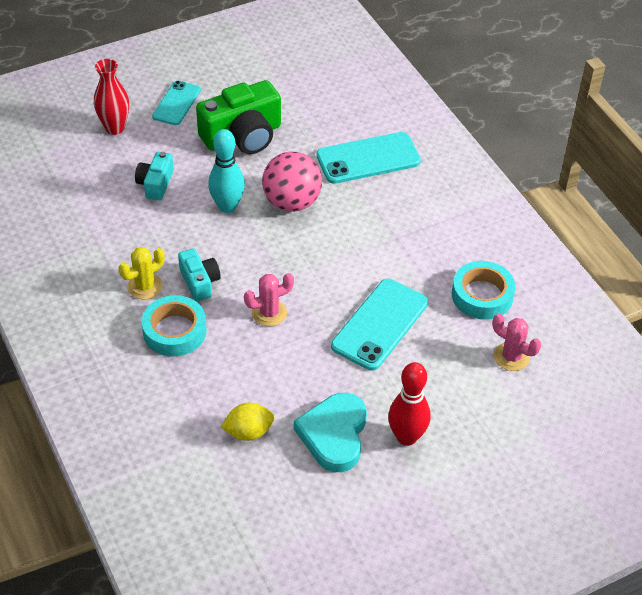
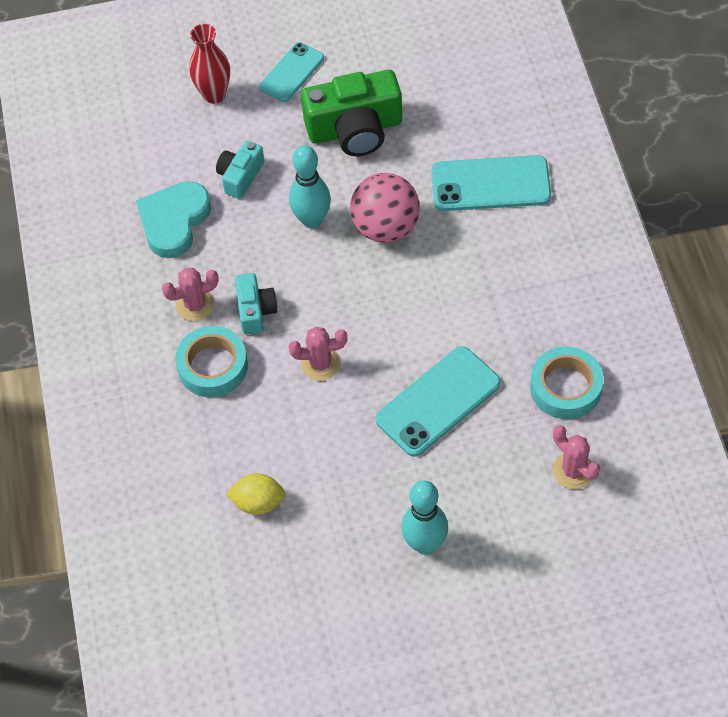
camera: 20 degrees right, 10 degrees up
(145, 286) = (195, 305): yellow cactus -> pink cactus
(334, 435) = (348, 525): turquoise heart -> turquoise heart (174, 221)
(406, 437) = (425, 544): red bowling pin -> turquoise bowling pin

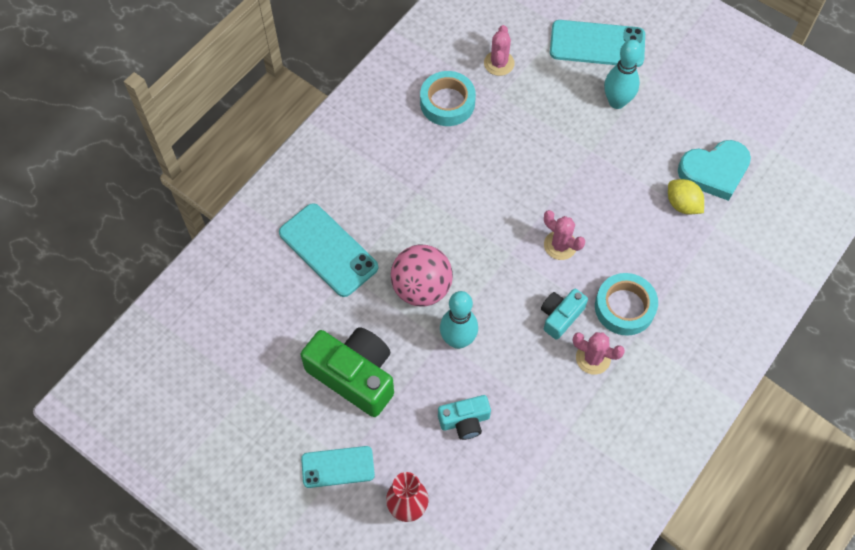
camera: 135 degrees left, 5 degrees up
(174, 221) = (543, 433): turquoise heart -> turquoise heart (714, 171)
(438, 401) = (522, 161): turquoise phone -> turquoise phone (597, 44)

